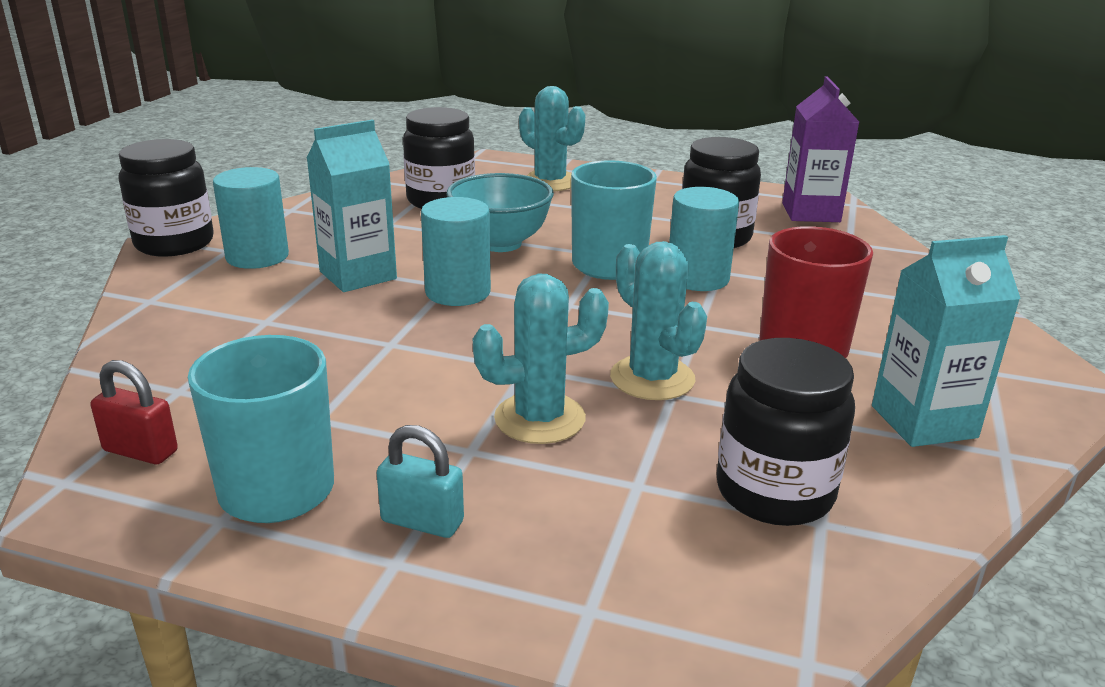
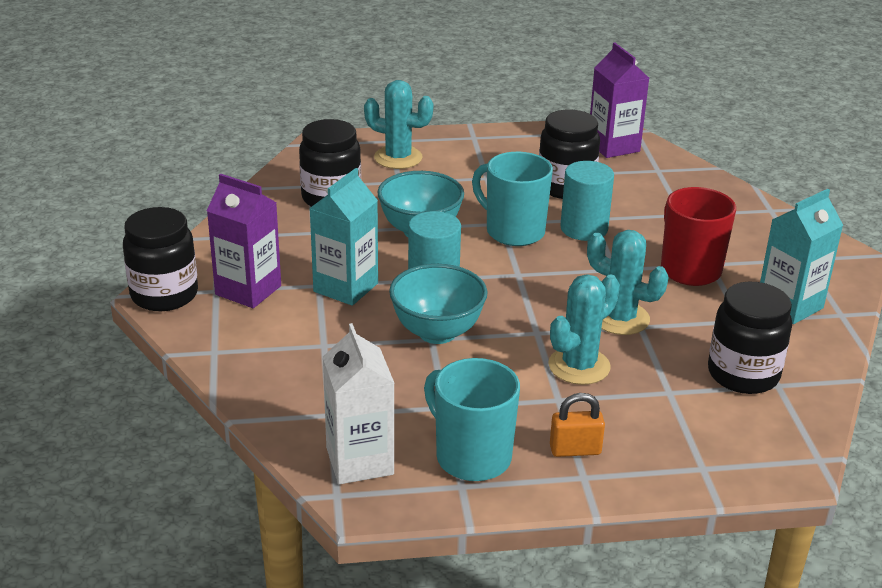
camera: 25 degrees left, 5 degrees up
(140, 451) = (359, 461): red padlock -> white carton
(257, 256) = (248, 290): turquoise cylinder -> purple carton
(404, 339) = (437, 332): none -> turquoise bowl
(422, 521) = (575, 450): turquoise padlock -> orange padlock

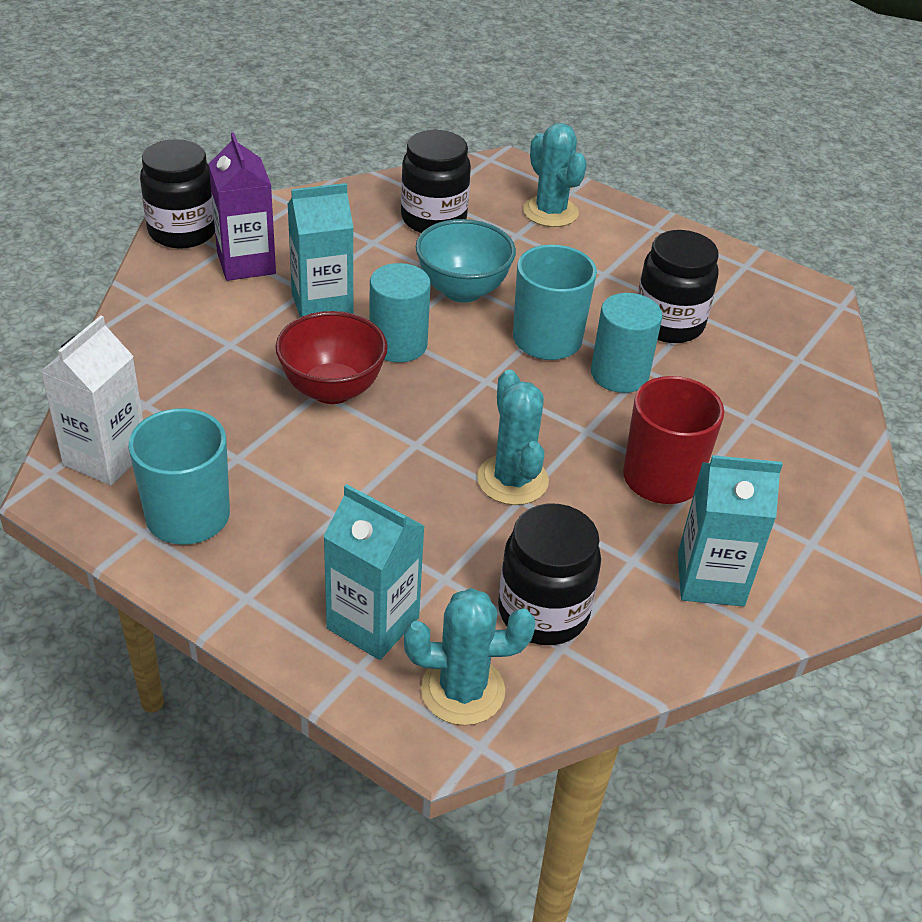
camera: 40 degrees right, 10 degrees up
(437, 332) = (332, 389): turquoise bowl -> red bowl
(575, 450) = (277, 569): orange padlock -> none
(579, 366) = (402, 498): turquoise cactus -> turquoise cactus (462, 690)
(613, 146) = (788, 309): purple carton -> none
(672, 440) = (373, 623): none -> turquoise carton

